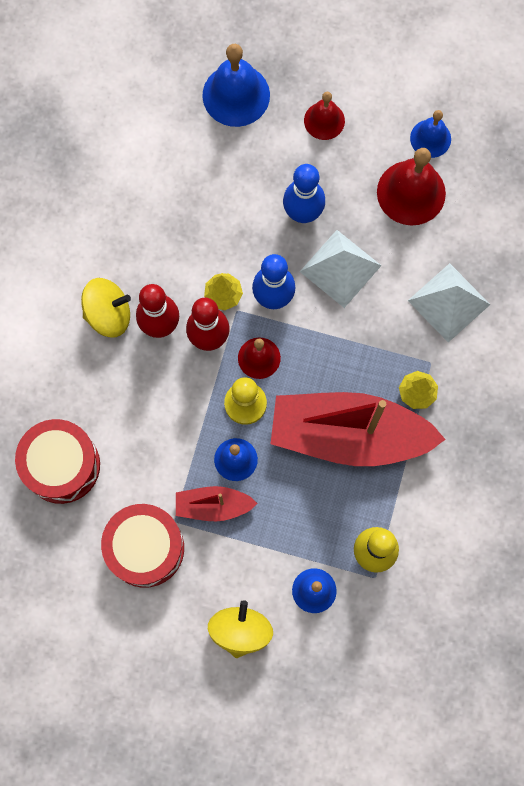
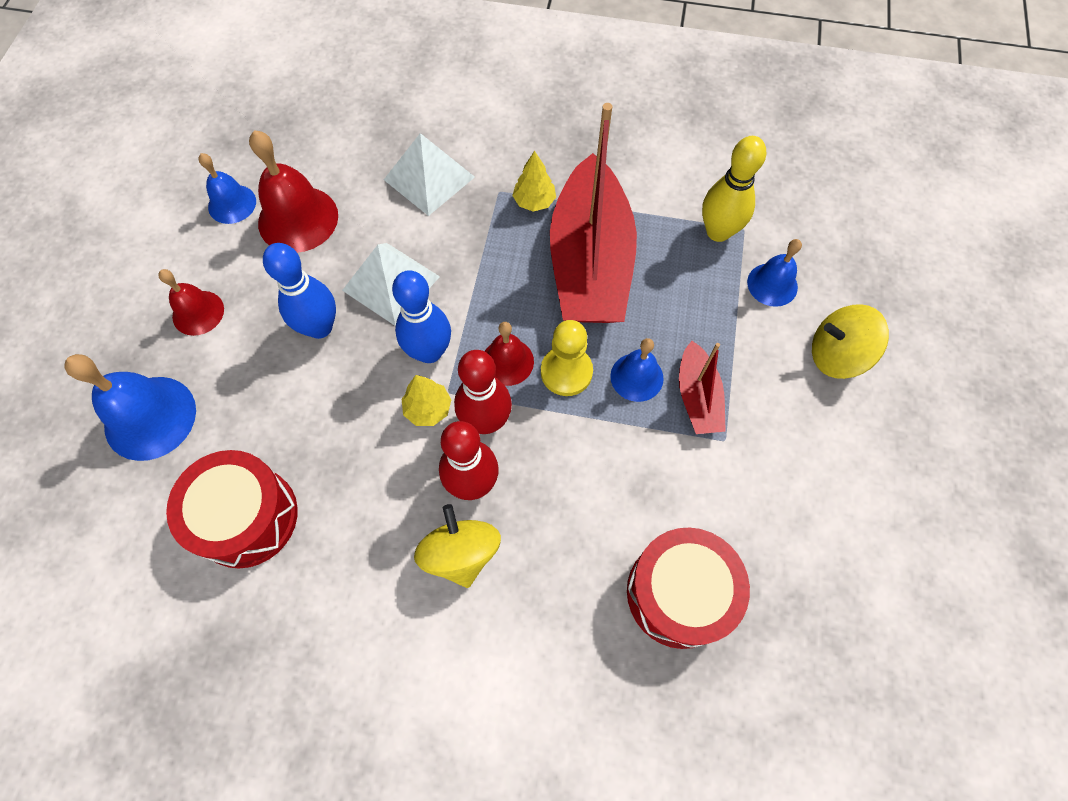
camera: 95 degrees left, 10 degrees down
(145, 548) = (766, 471): red drum -> red drum (246, 517)

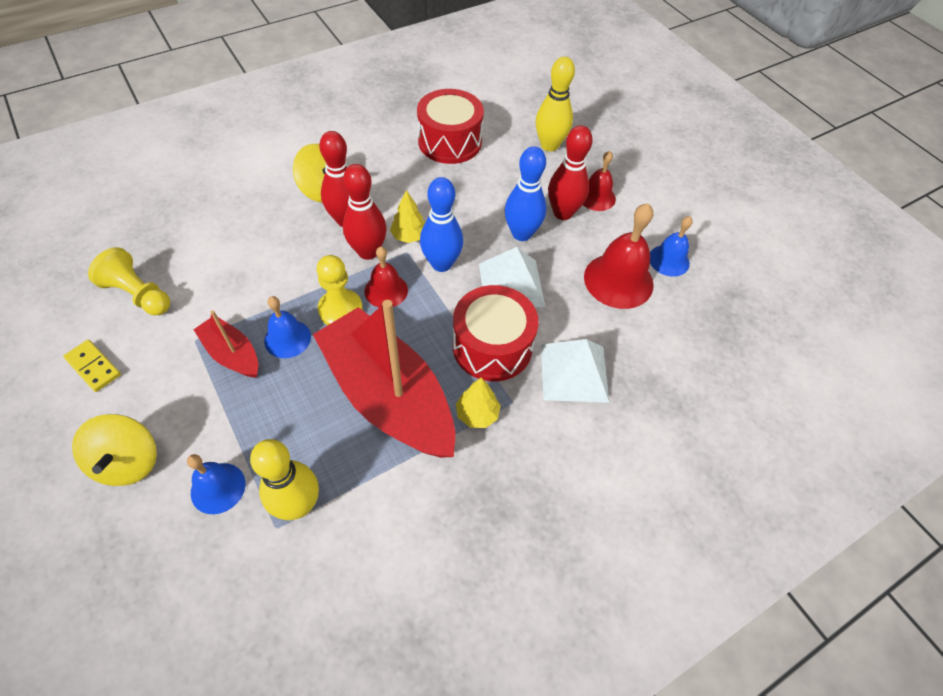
camera: 135 degrees right, 10 degrees down
(150, 417) = (549, 145): blue bell -> yellow bowling pin
(253, 320) = (562, 213): none -> red bowling pin
(679, 593) = (179, 244): red drum -> red drum (492, 346)
(757, 544) = (139, 294): none -> yellow pawn
(836, 355) = (128, 462): yellow spinning top -> yellow spinning top turned 120 degrees clockwise
(836, 478) = (94, 367): none -> yellow domino

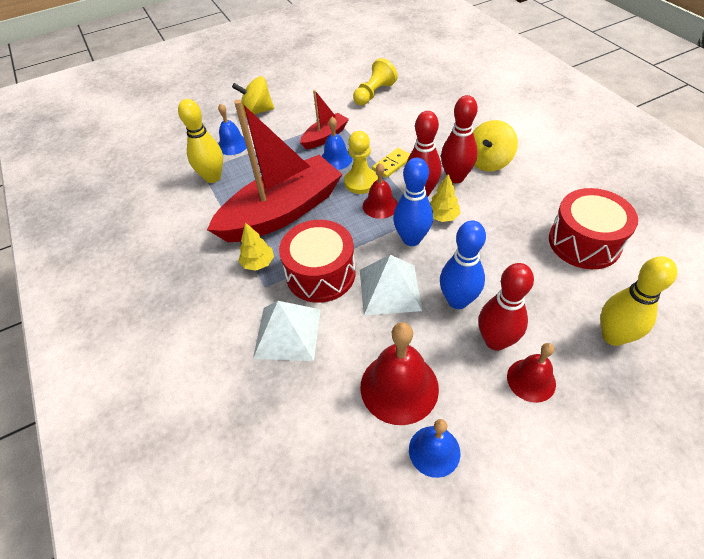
camera: 100 degrees right, 5 degrees down
(94, 367) = (320, 88): yellow domino -> yellow domino (392, 164)

